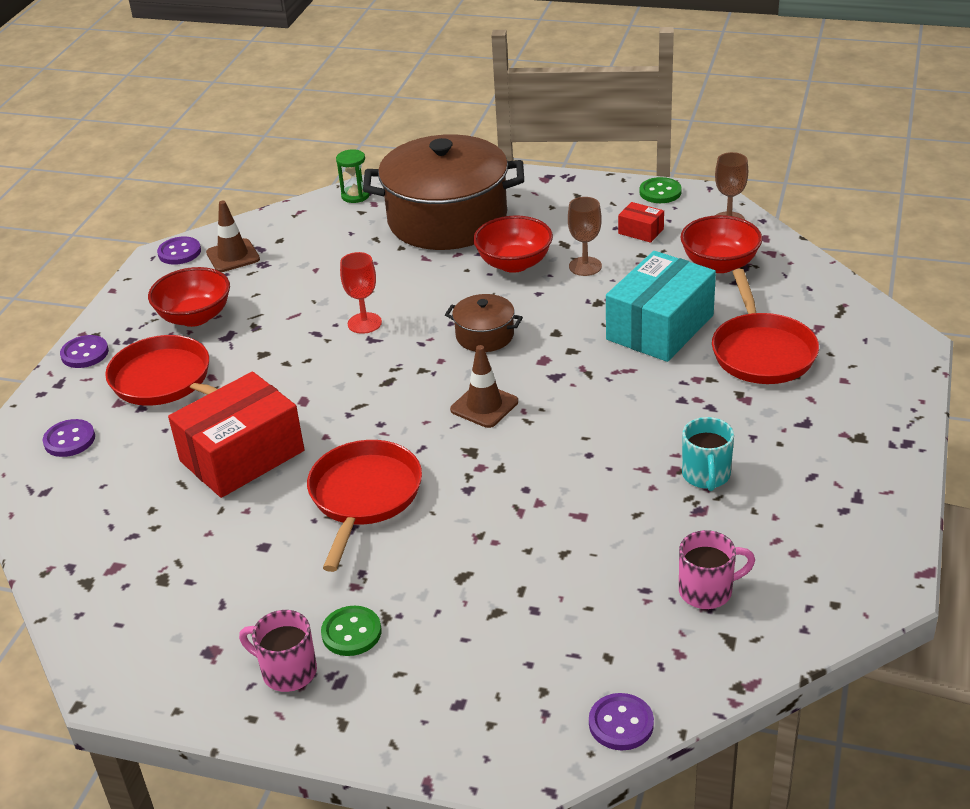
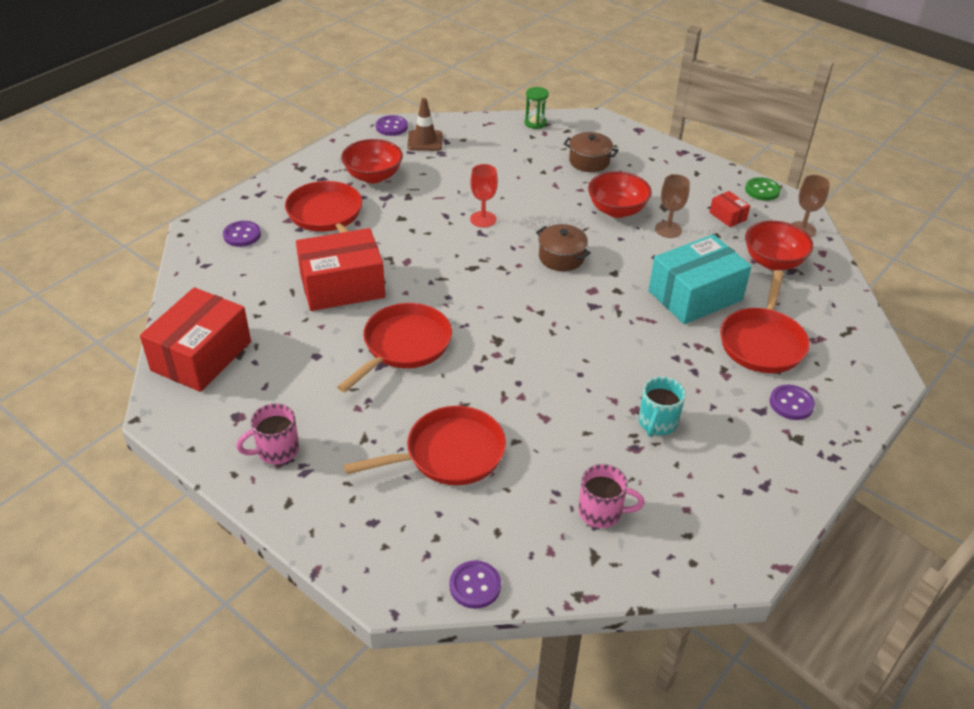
camera: 20 degrees right, 5 degrees up
(85, 353) = (288, 178): purple button -> purple button (791, 403)
(114, 599) = (201, 356): none -> red box
(287, 671) = (276, 451): pink mug -> pink mug turned 75 degrees counterclockwise
(351, 633) = (334, 440): green button -> none
(447, 219) = (589, 161): brown pot -> brown pot, size x0.43
(484, 406) = (528, 310): brown traffic cone -> none
(498, 595) = (449, 454): none -> red pan

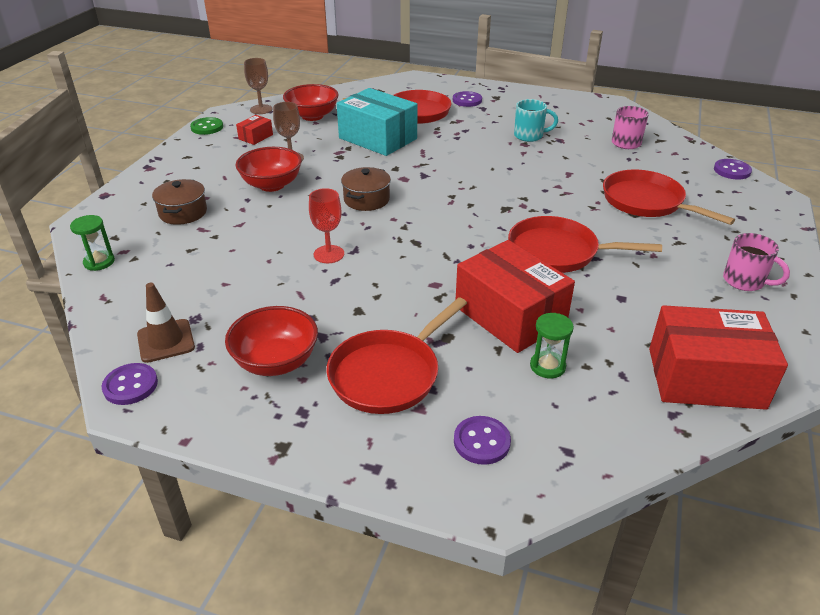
camera: 110 degrees left, 5 degrees down
(277, 284) = (547, 366): none -> green hourglass

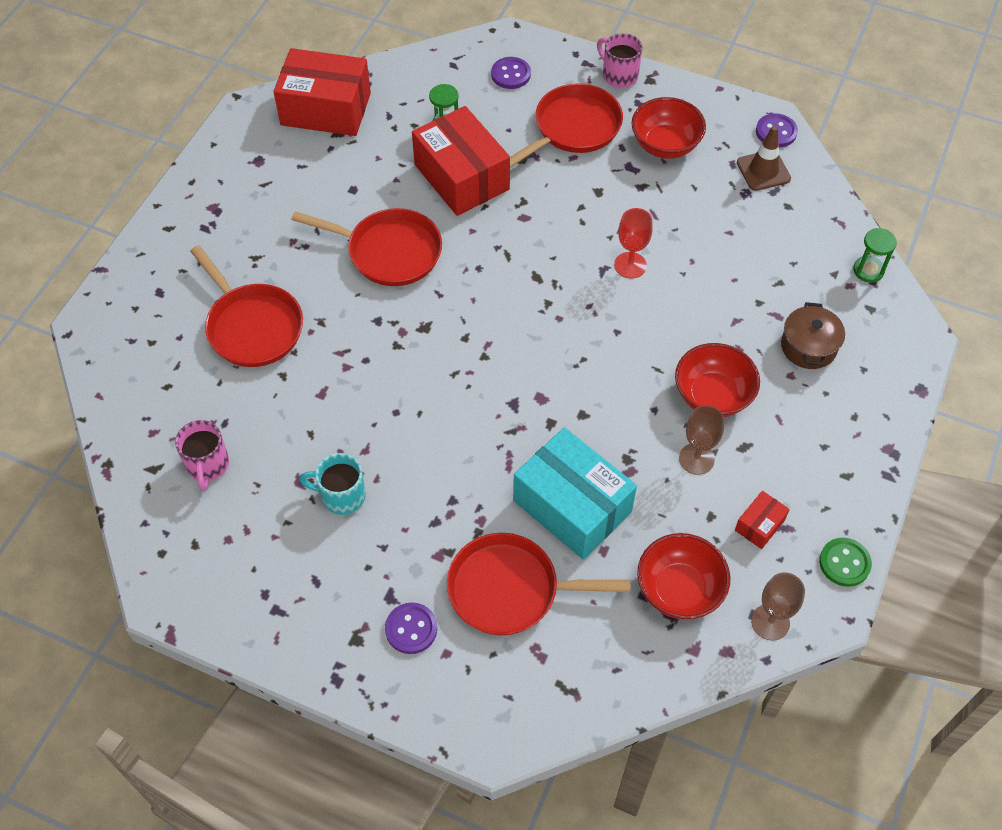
camera: 175 degrees left, 20 degrees up
(366, 199) = (590, 356): brown pot -> none
(732, 170) = (104, 383): purple button -> none
(745, 281) = (224, 200): pink mug -> pink mug (619, 75)

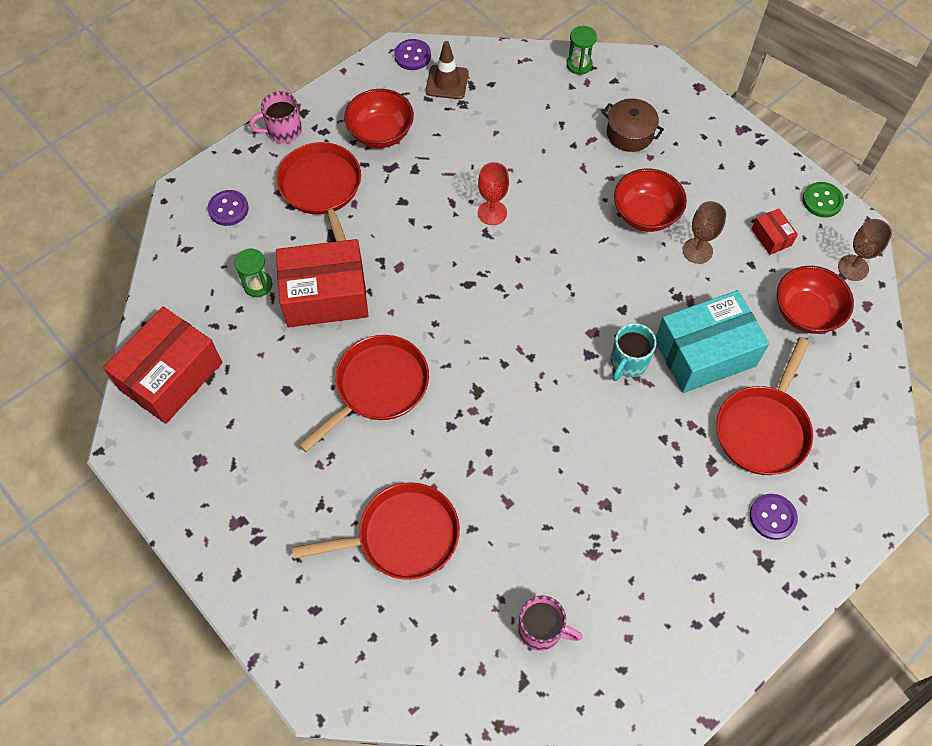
camera: 65 degrees left, 5 degrees up
(341, 496) = (623, 524): turquoise mug -> turquoise mug (628, 362)

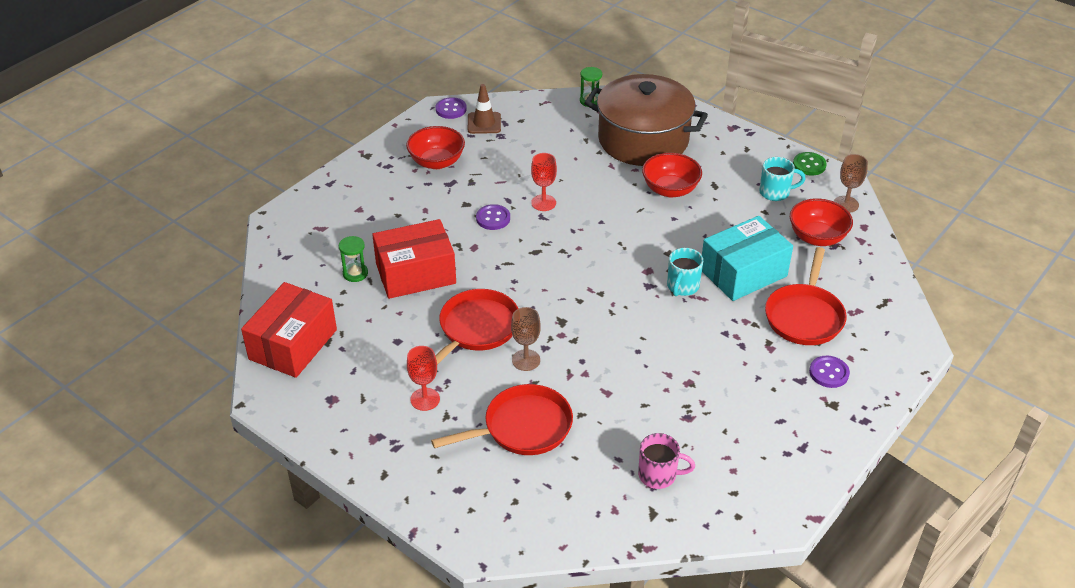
camera: 10 degrees left, 20 degrees down
(228, 209) = (317, 226): purple button -> purple button (493, 218)
(283, 131) = (353, 169): pink mug -> none
(301, 477) = (425, 399): none -> red goblet
(322, 189) = (395, 203): red pan -> none
(629, 134) = (643, 140): brown pot -> brown pot, size x2.31
(697, 251) = (719, 208): brown goblet -> brown goblet (526, 360)
(771, 237) = (775, 192): red box -> turquoise mug

